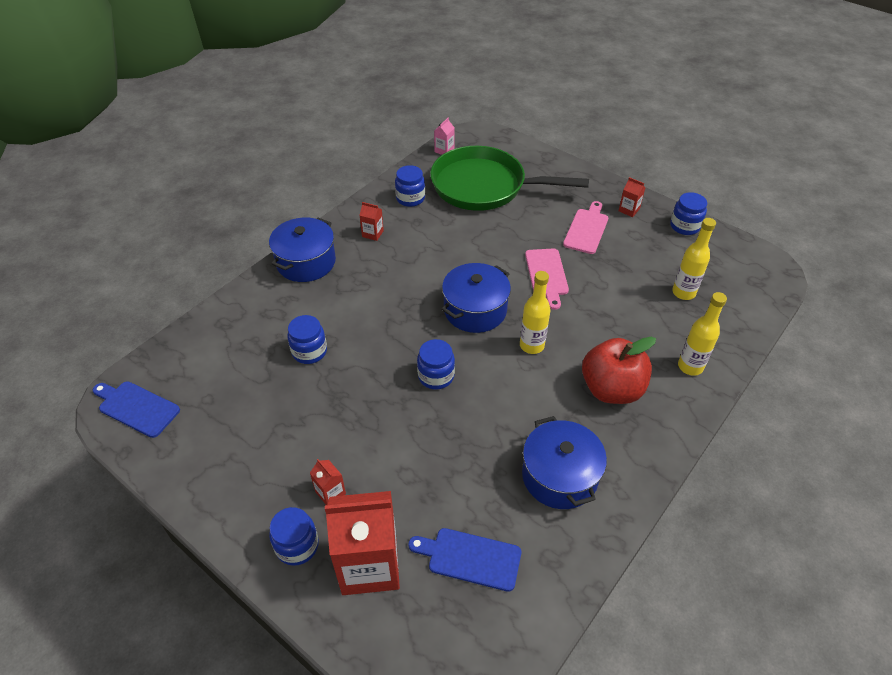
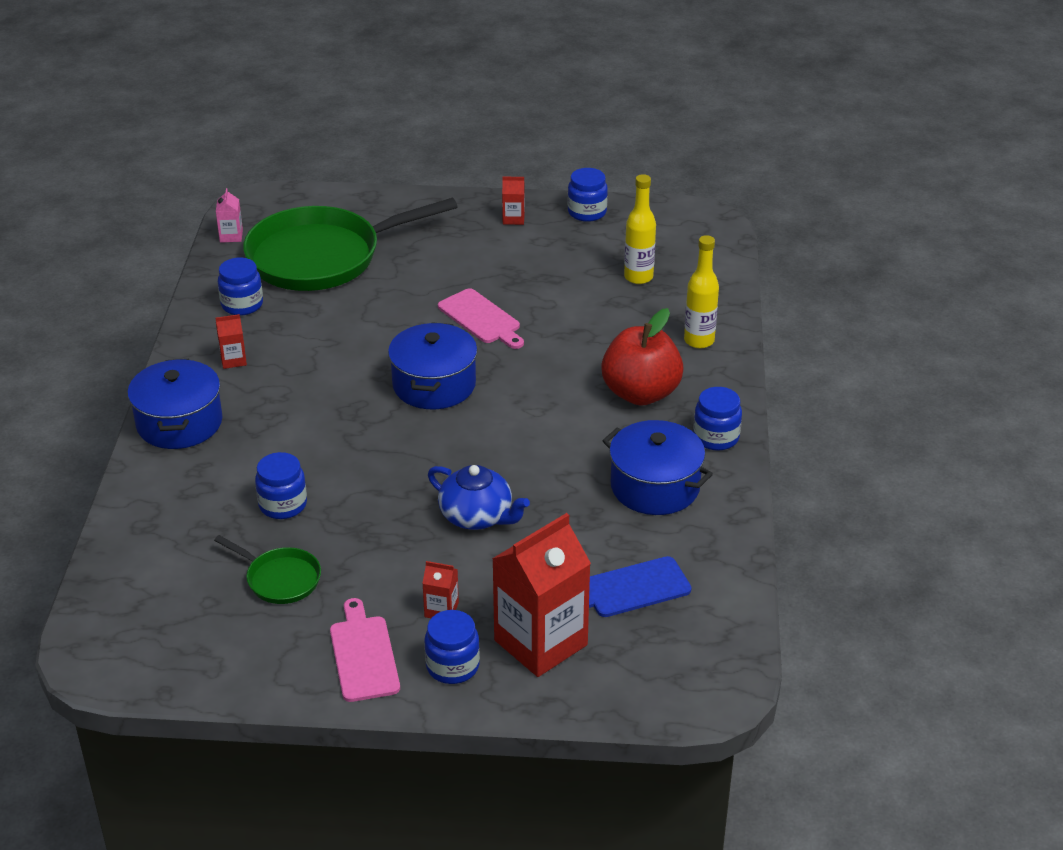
camera: 35 degrees left, 10 degrees down
(136, 408) = (129, 650): blue cutting board -> none
(259, 406) = (280, 579): none -> green pan
(416, 429) = (477, 516): none -> blue teapot
(436, 376) = (451, 462): blue jar -> blue jar (716, 437)
(531, 345) = (526, 391): yellow bottle -> none
(586, 229) = (484, 256): pink cutting board -> pink cutting board (363, 655)

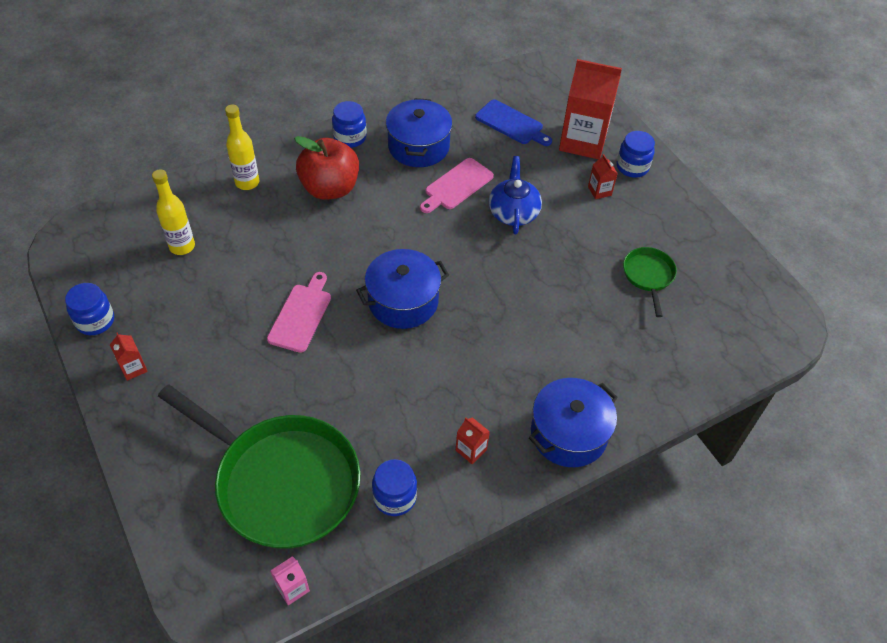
camera: 125 degrees left, 15 degrees up
(283, 505) = (590, 314): blue jar -> none
(363, 655) = (661, 206): pink cutting board -> pink cutting board (457, 186)

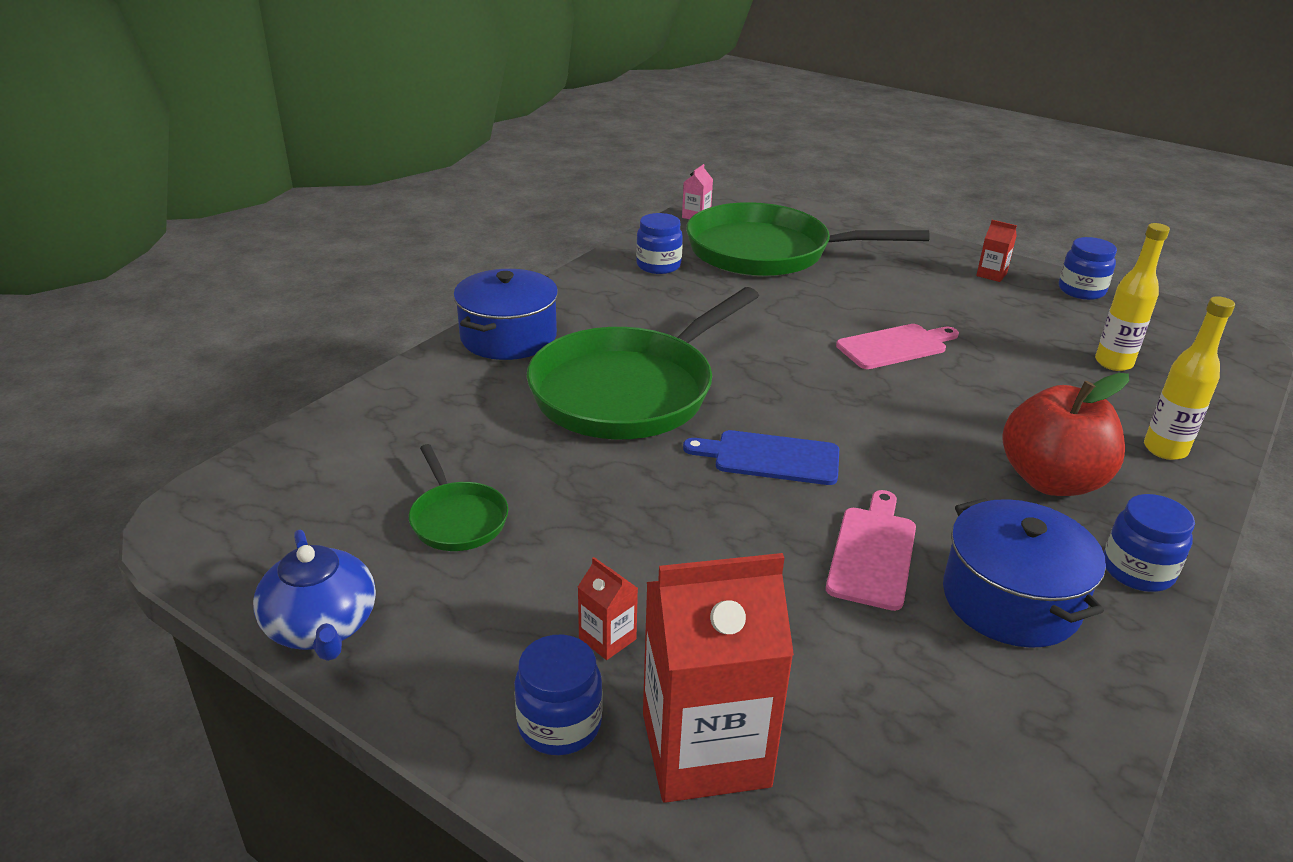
camera: 155 degrees right, 20 degrees down
(301, 315) = (895, 346): pink cutting board -> pink cutting board turned 105 degrees counterclockwise
(403, 301) = (795, 388): blue pot -> none
(471, 450) = (609, 304): red carton -> none
(509, 339) = (630, 390): none -> green pan
(511, 124) = (892, 730): blue cutting board -> blue cutting board (770, 458)
(513, 212) = (741, 542): blue teapot -> blue teapot (321, 627)

